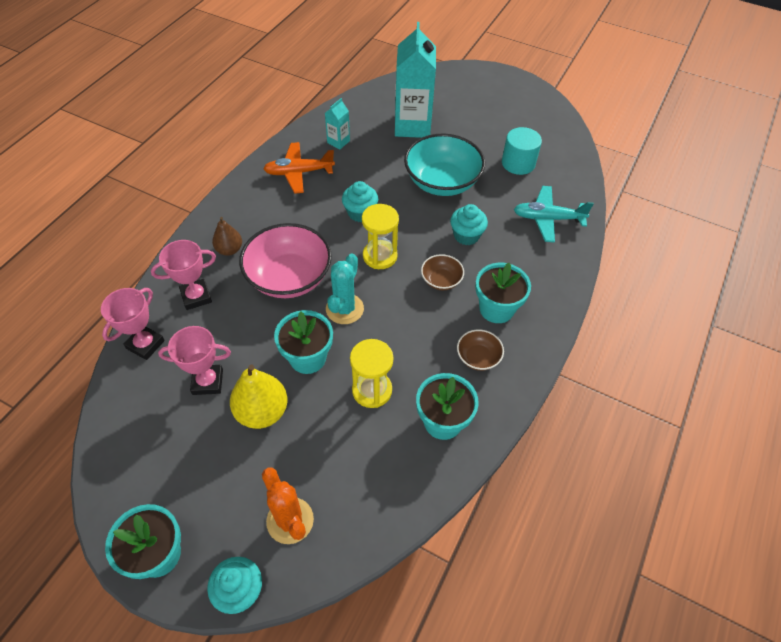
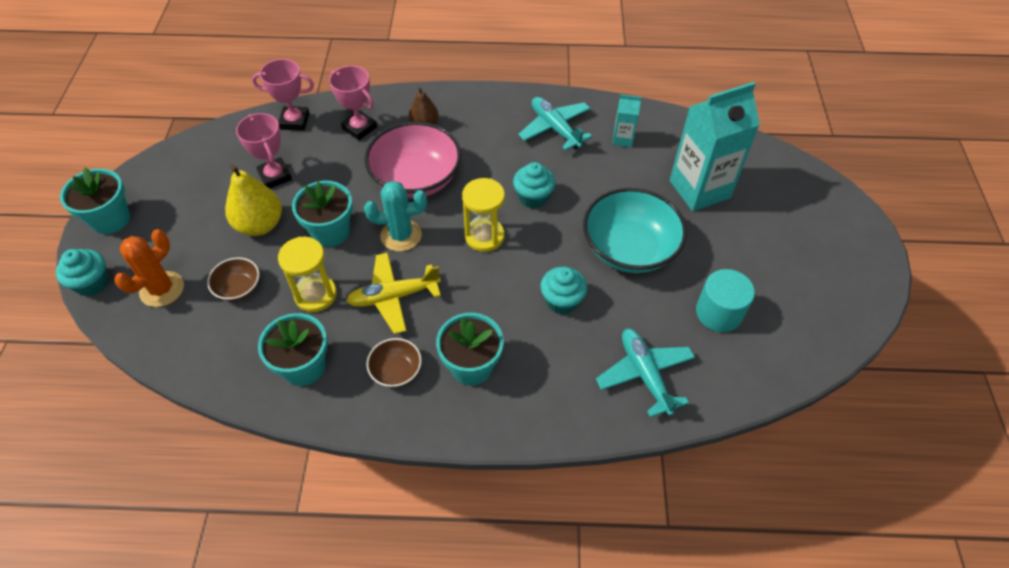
camera: 65 degrees right, 0 degrees up
(299, 172) = (555, 128): orange plane -> turquoise plane
(405, 335) = (393, 297): none -> yellow plane
(441, 280) = (482, 301): brown bowl -> brown bowl (238, 288)

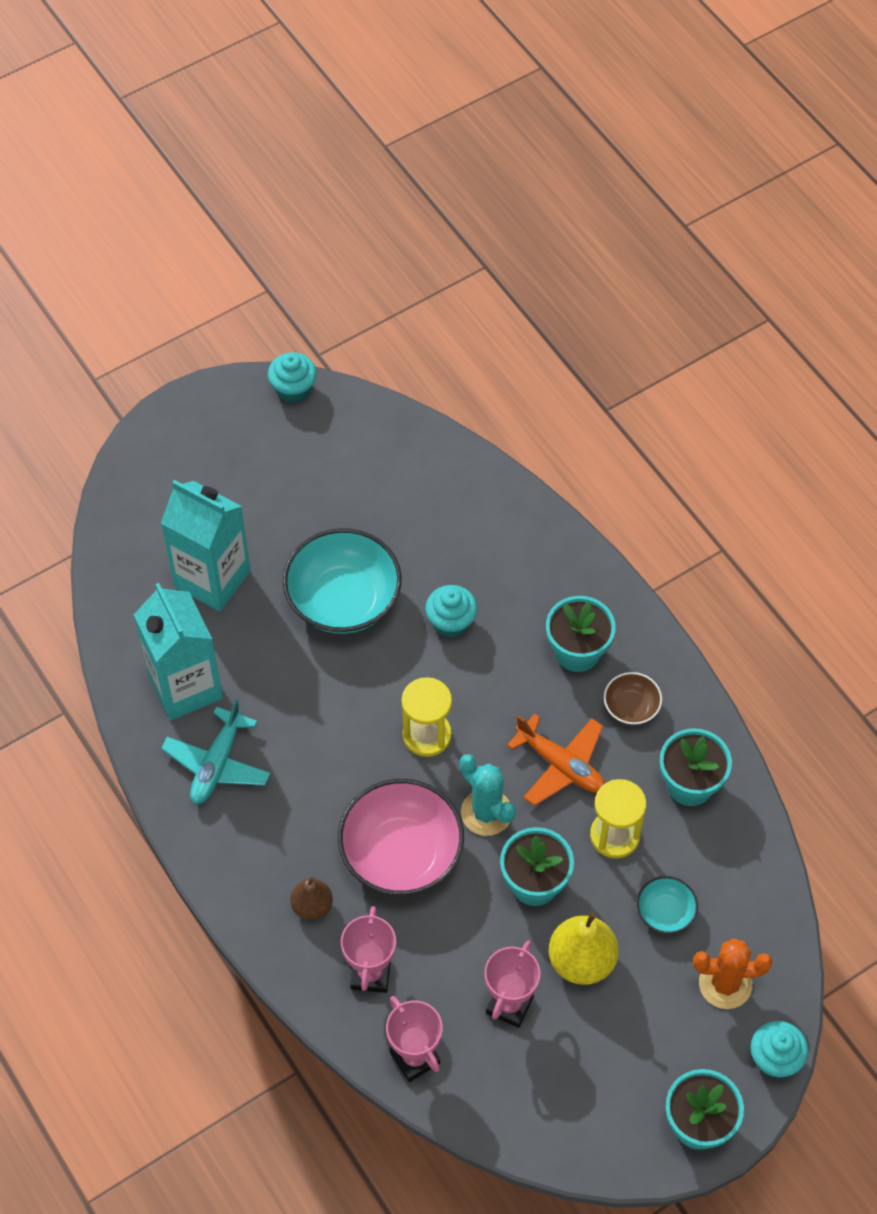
camera: 125 degrees left, 5 degrees up
(238, 288) = (665, 913): brown bowl -> turquoise bowl
(393, 297) = (561, 765): yellow plane -> orange plane
(533, 197) = (340, 723): turquoise cupcake -> turquoise cupcake (293, 389)
(622, 139) = (185, 687): turquoise carton -> turquoise carton, size x2.17
(645, 374) = (477, 518): turquoise plane -> none
(719, 312) = (364, 494): turquoise cylinder -> none

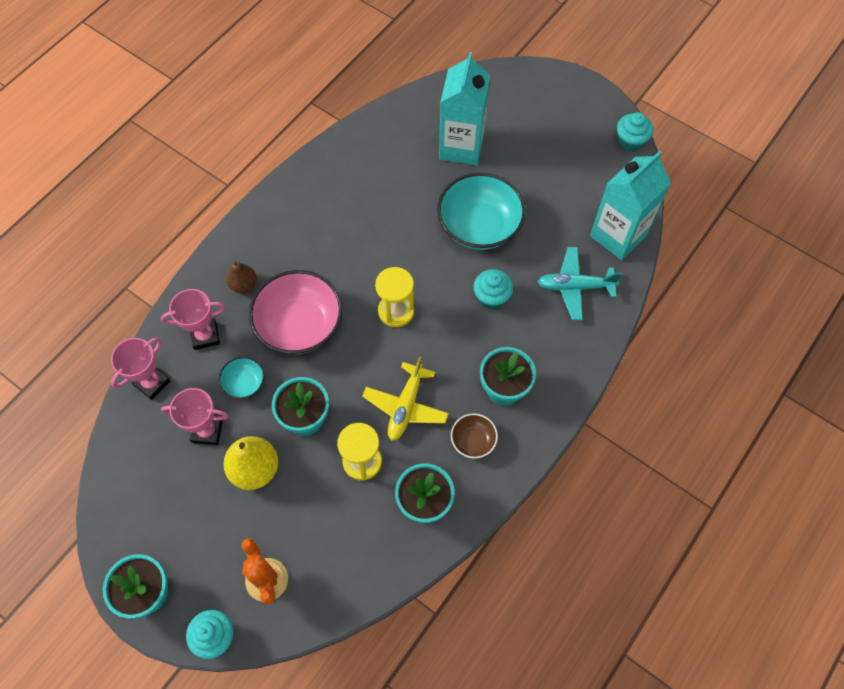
camera: 70 degrees right, 5 degrees up
(185, 687) = (376, 160): turquoise carton -> turquoise carton (618, 235)
(217, 764) = (327, 196): turquoise plane -> turquoise plane (575, 287)
(486, 812) = (350, 368): turquoise cactus -> none
(561, 765) = (406, 406): orange plane -> yellow plane
(665, 913) = (311, 517): turquoise bowl -> turquoise bowl (244, 383)

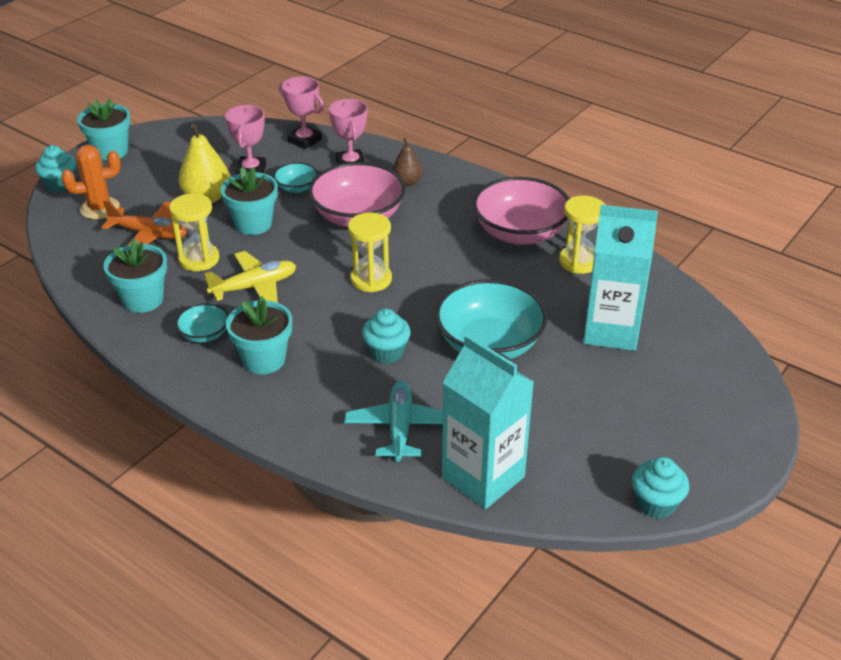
camera: 90 degrees right, 25 degrees down
(318, 517) = (149, 234): none -> orange plane
(332, 197) = (520, 233): none -> pink bowl
(374, 159) = (579, 261): none -> yellow hourglass
(406, 406) = (254, 287): yellow plane -> yellow plane turned 135 degrees clockwise
(473, 440) = (204, 334): brown bowl -> turquoise bowl

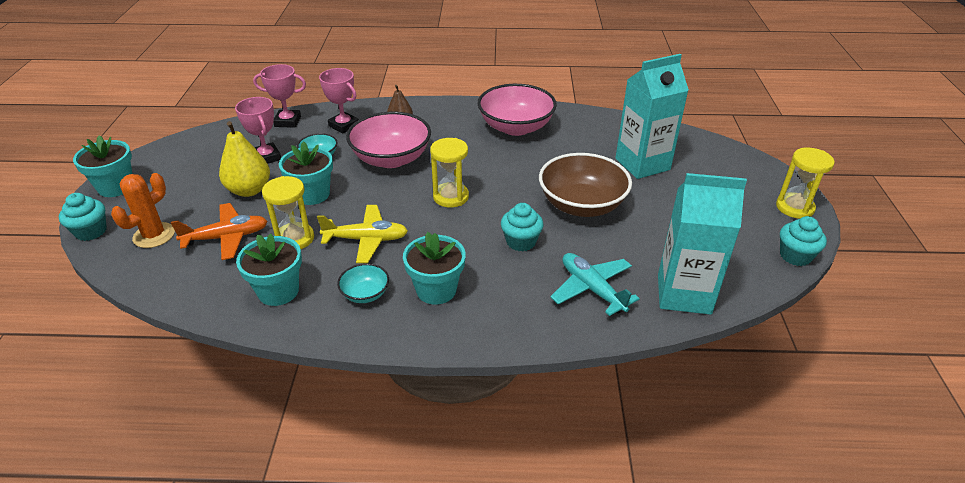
camera: 35 degrees left, 0 degrees up
(254, 287) = (366, 240): yellow plane -> yellow plane turned 60 degrees clockwise
(489, 344) = (581, 205): turquoise bowl -> brown bowl
(579, 261) = (573, 130): yellow hourglass -> yellow hourglass (794, 207)

